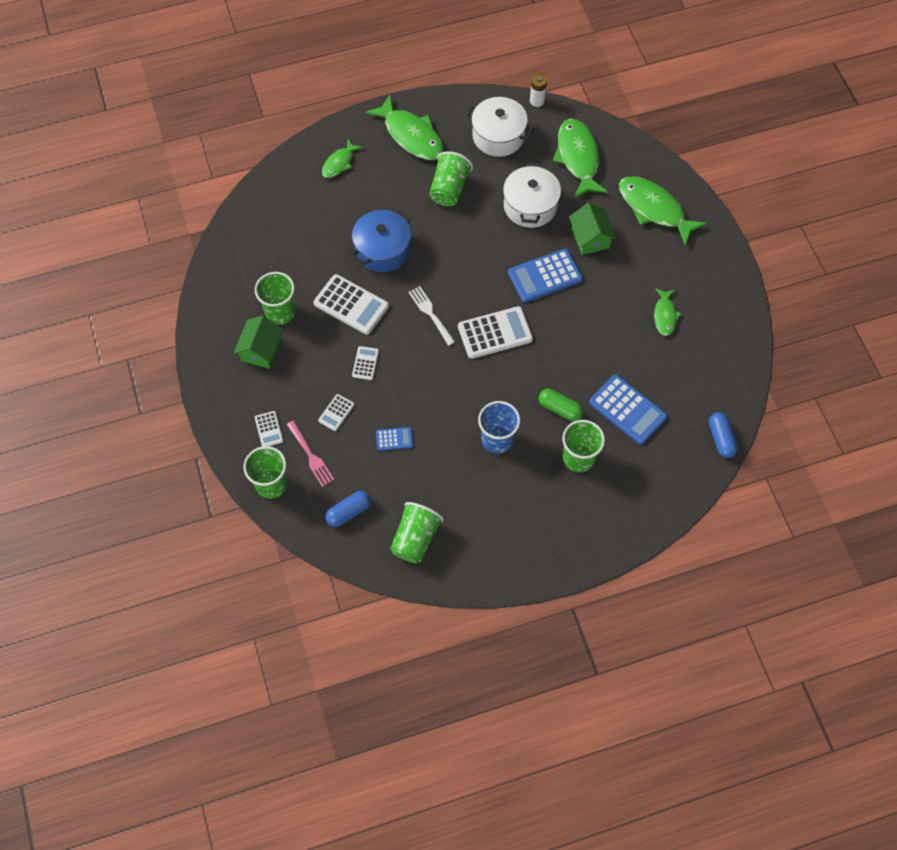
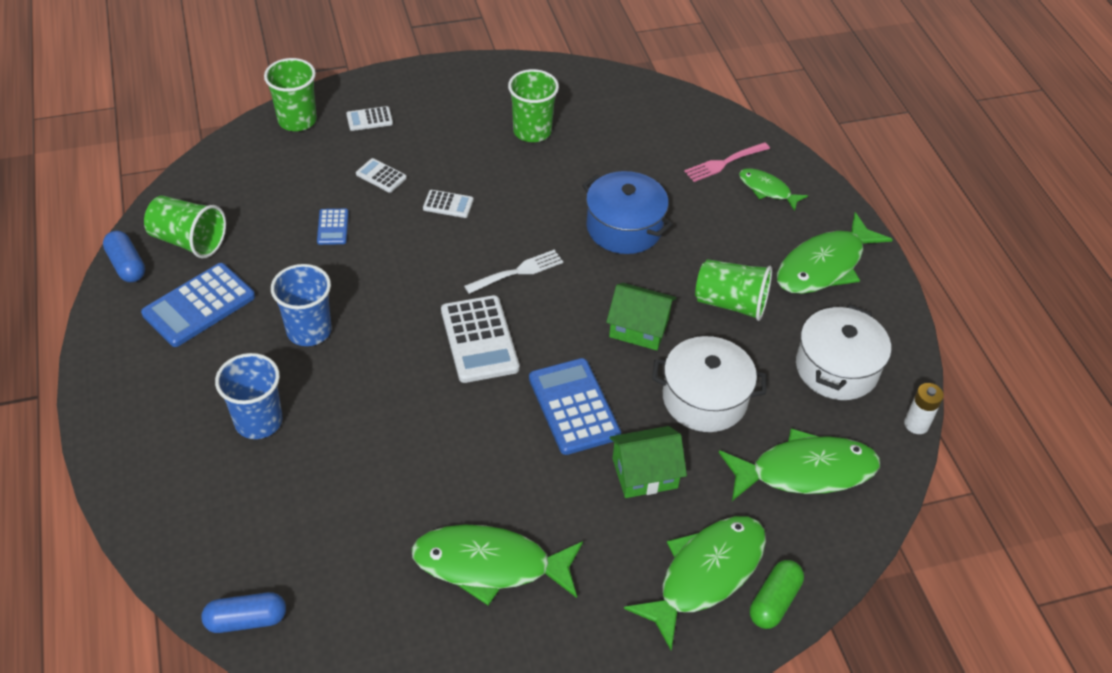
camera: 90 degrees right, 15 degrees down
(261, 350) = (479, 114): green house -> green house (639, 328)
(310, 456) = (326, 152): pink fork -> pink fork (724, 163)
(349, 512) = (243, 183): blue capsule -> blue capsule (127, 265)
(351, 305) = (538, 194): white calculator -> none
(560, 409) = (343, 406): green capsule -> green capsule (774, 601)
(578, 458) = (258, 421): green cup -> blue cup
(627, 410) = (325, 492): blue calculator -> blue calculator (199, 305)
(665, 315) = (490, 565): green fish -> green fish, size x1.83

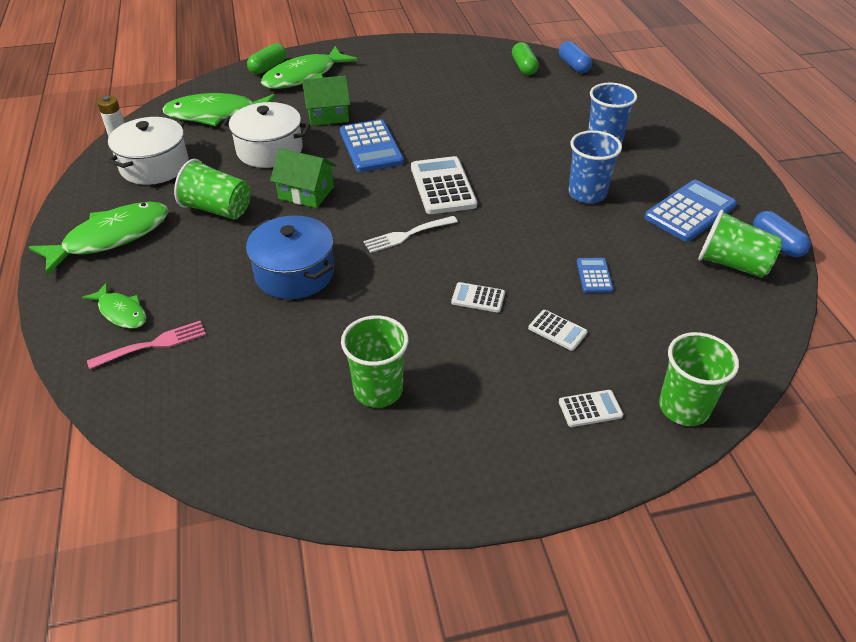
camera: 175 degrees left, 5 degrees down
(246, 620) = (573, 66): blue capsule -> blue capsule turned 75 degrees clockwise
(335, 612) = (524, 67): none -> green capsule
(490, 565) = (435, 81): green fish -> none

